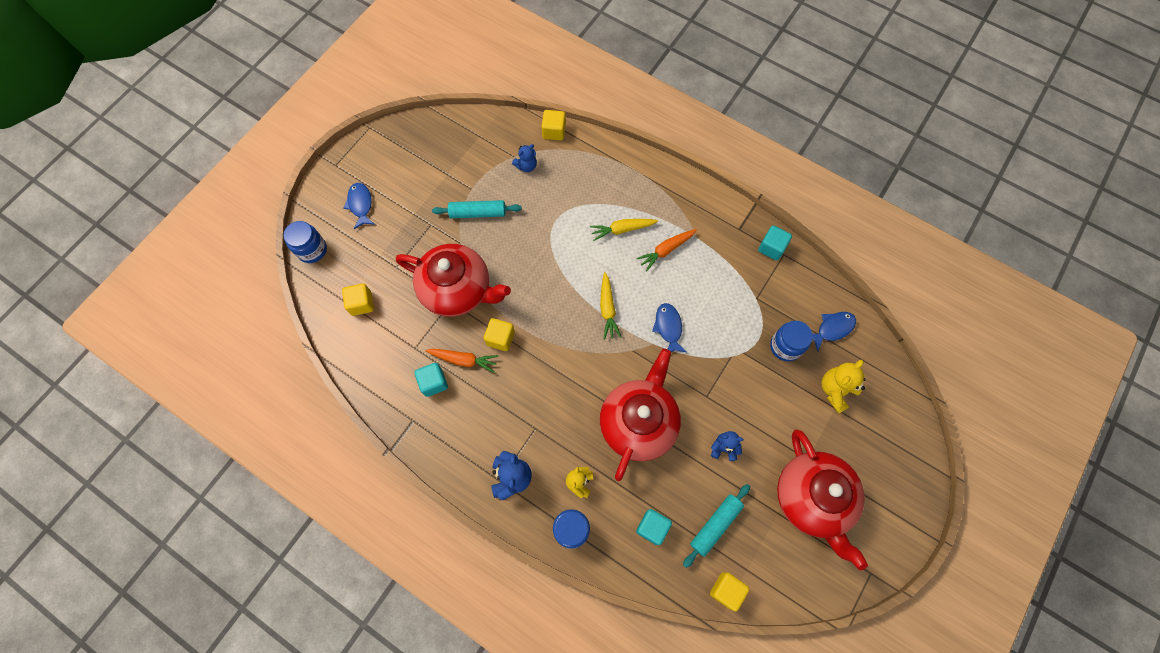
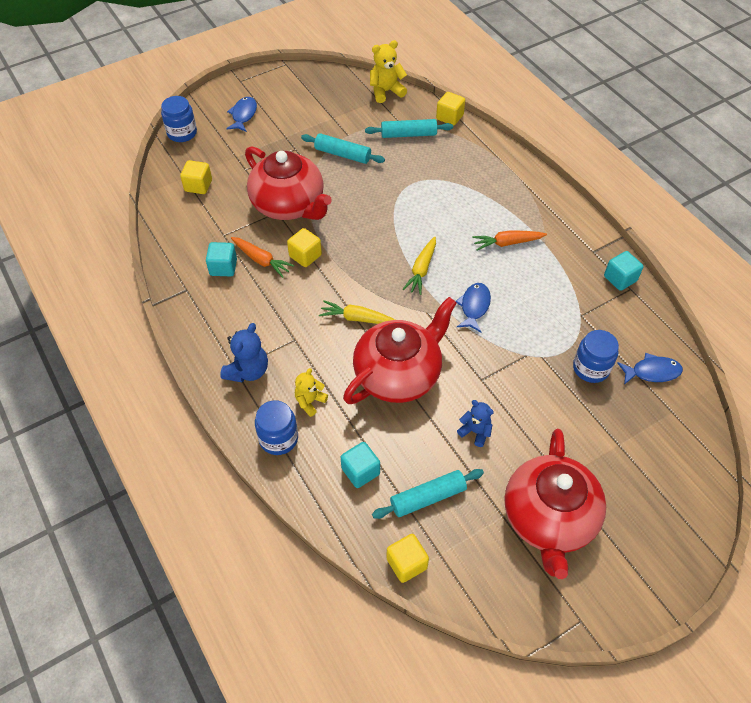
camera: 25 degrees right, 15 degrees down
(526, 166) = (408, 134): blue teddy bear -> turquoise rolling pin
(622, 229) = (472, 212): yellow carrot -> yellow carrot (357, 318)
(835, 390) = (627, 428): yellow teddy bear -> yellow teddy bear (386, 91)

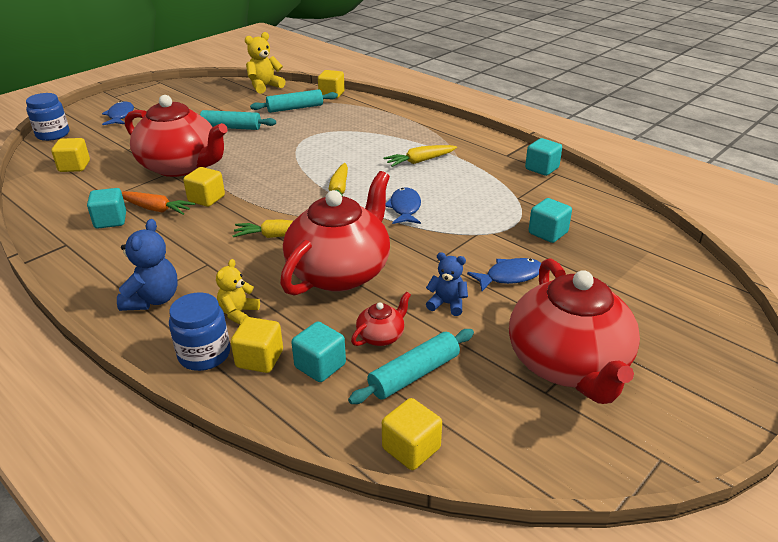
camera: 15 degrees left, 20 degrees down
(318, 453) = (259, 359): none -> yellow cube
(413, 453) = (381, 336): none -> red teapot
(507, 243) = (420, 161): orange carrot -> yellow carrot
(591, 368) = (548, 233): blue jar -> turquoise cube
(652, 372) = (610, 226): blue fish -> blue fish (510, 276)

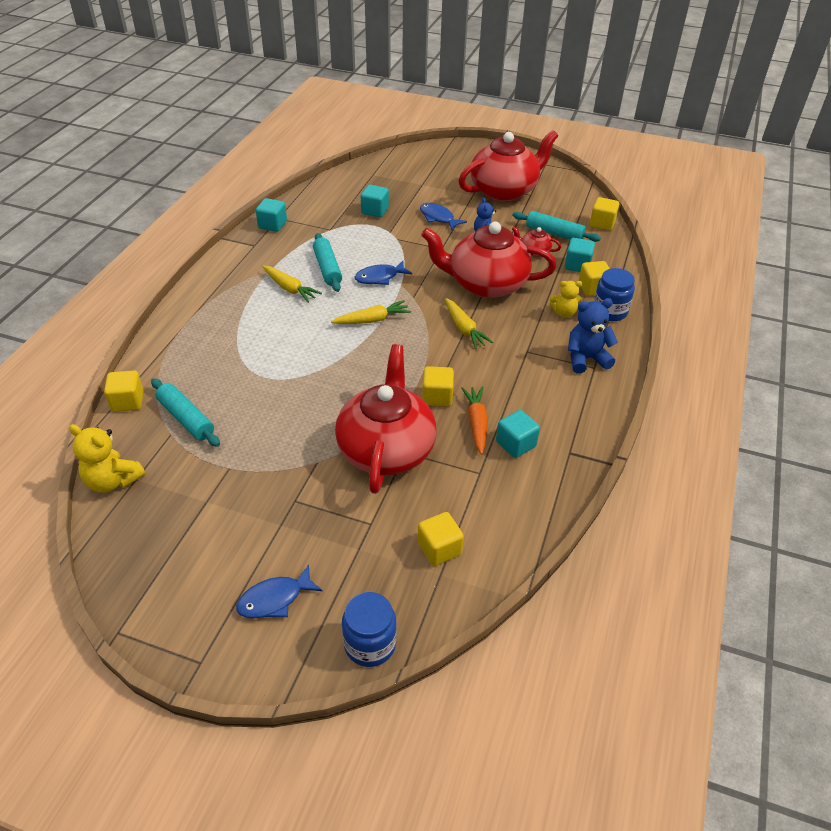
camera: 115 degrees left, 10 degrees up
(231, 127) = (267, 453): turquoise rolling pin -> turquoise rolling pin (327, 268)

